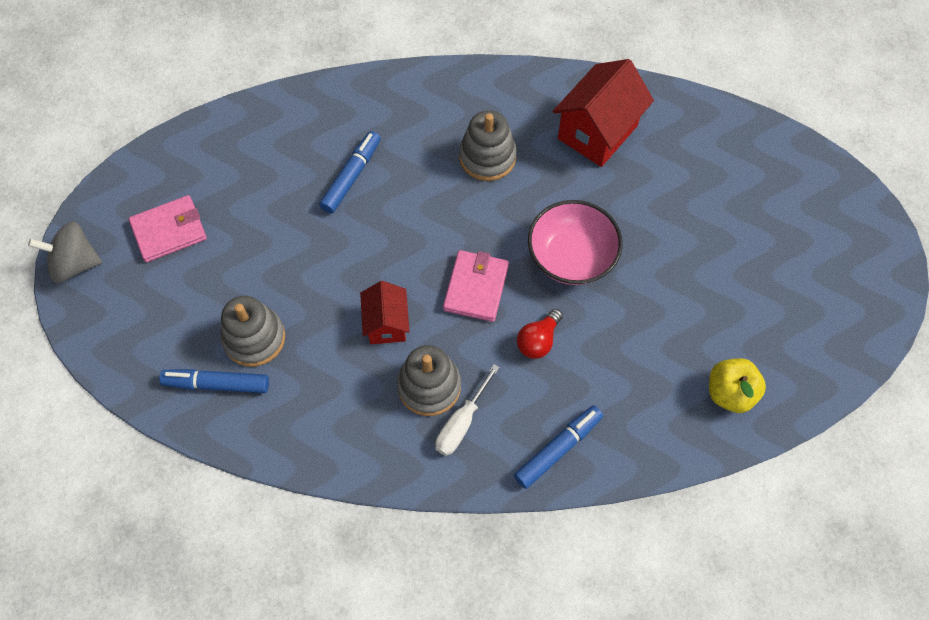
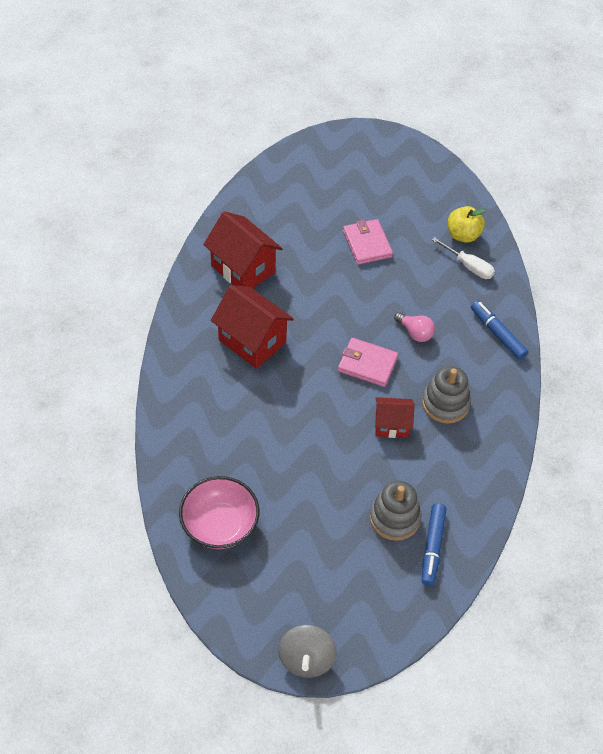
camera: 85 degrees left, 10 degrees down
(169, 231) = (284, 579): pink wallet -> pink wallet (367, 244)
(351, 176) = (253, 436): blue marker -> none
(462, 422) = (475, 387): white screwdriver -> white screwdriver (468, 266)
(487, 157) = (252, 341): grey stacking toy -> red house
(538, 341) = (415, 333): red light bulb -> pink light bulb
(571, 257) = (349, 302): pink bowl -> pink bowl (220, 525)

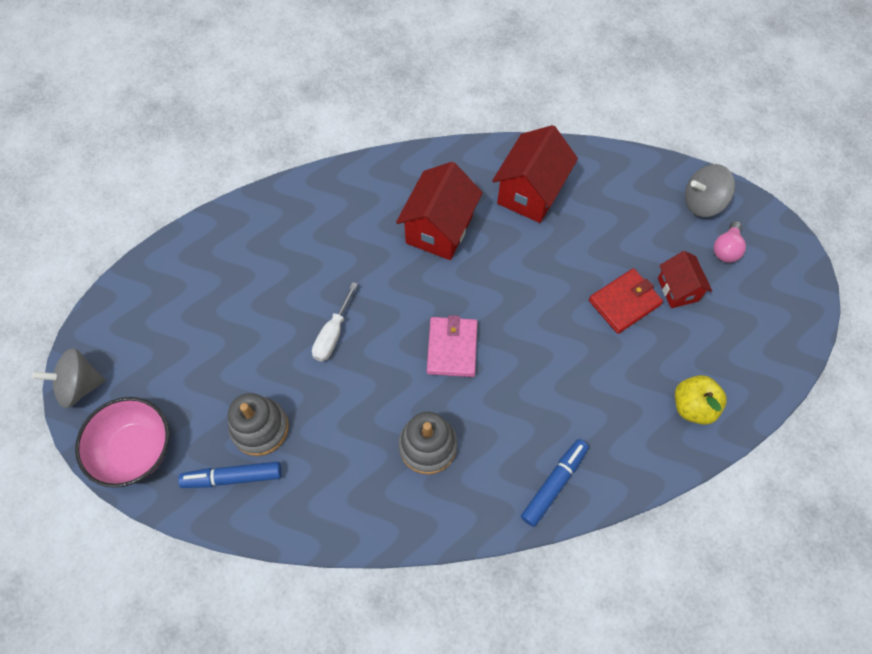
camera: 75 degrees right, 10 degrees up
(220, 525) = (211, 267): pink bowl -> pink bowl (135, 450)
(299, 167) = (702, 202): none -> grey spinning top
(367, 244) = (624, 302): pink wallet -> red wallet
(391, 425) = (378, 394): red house -> red house (678, 289)
(415, 333) = (516, 387): pink light bulb -> pink light bulb (726, 249)
(468, 266) = (645, 424): white screwdriver -> white screwdriver (333, 333)

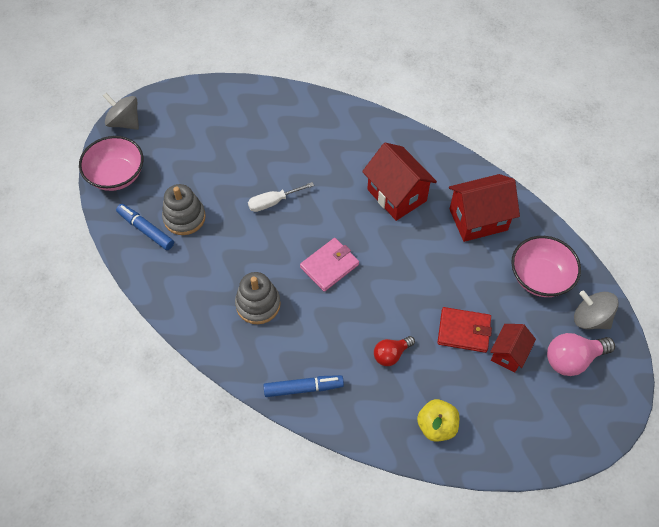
camera: 45 degrees right, 5 degrees down
(439, 229) = (397, 195): red house -> red house turned 75 degrees clockwise
(591, 379) = (391, 354): none -> red light bulb
(630, 201) = (540, 277): none -> pink bowl
(726, 249) = (572, 359): pink light bulb -> pink light bulb, size x1.57

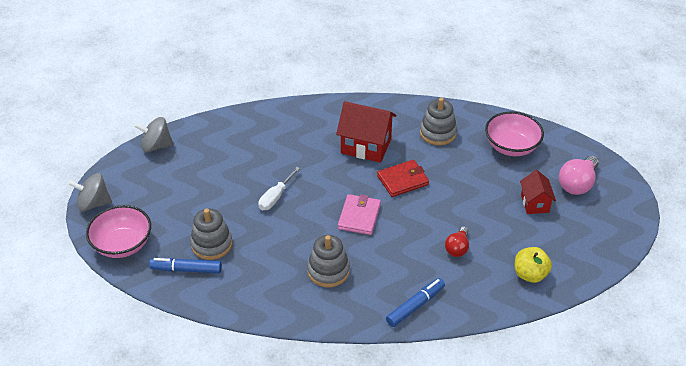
camera: 35 degrees left, 15 degrees down
(463, 331) = (492, 206): red wallet -> red wallet (402, 180)
(478, 219) = (437, 133): red house -> grey stacking toy
(590, 318) = (565, 154): grey spinning top -> grey spinning top (156, 146)

